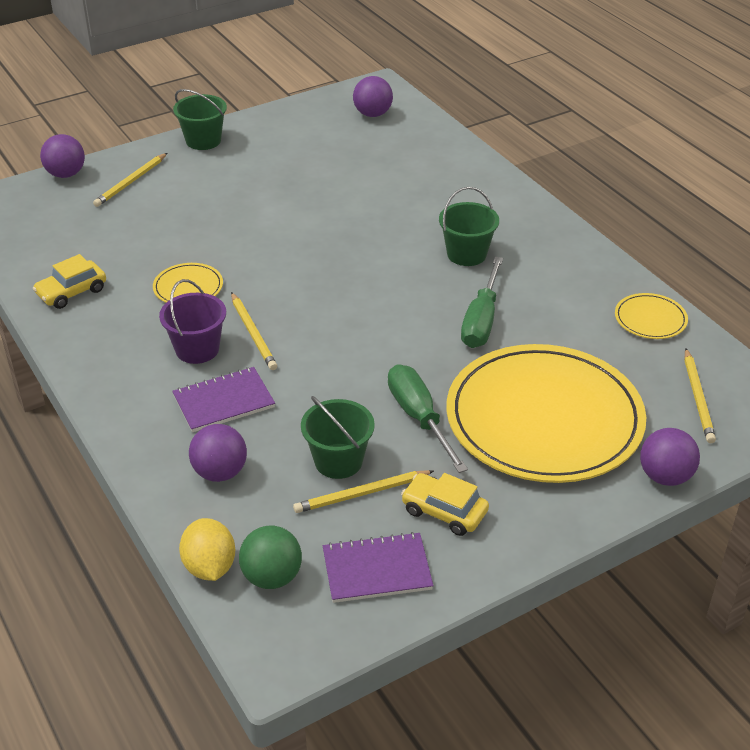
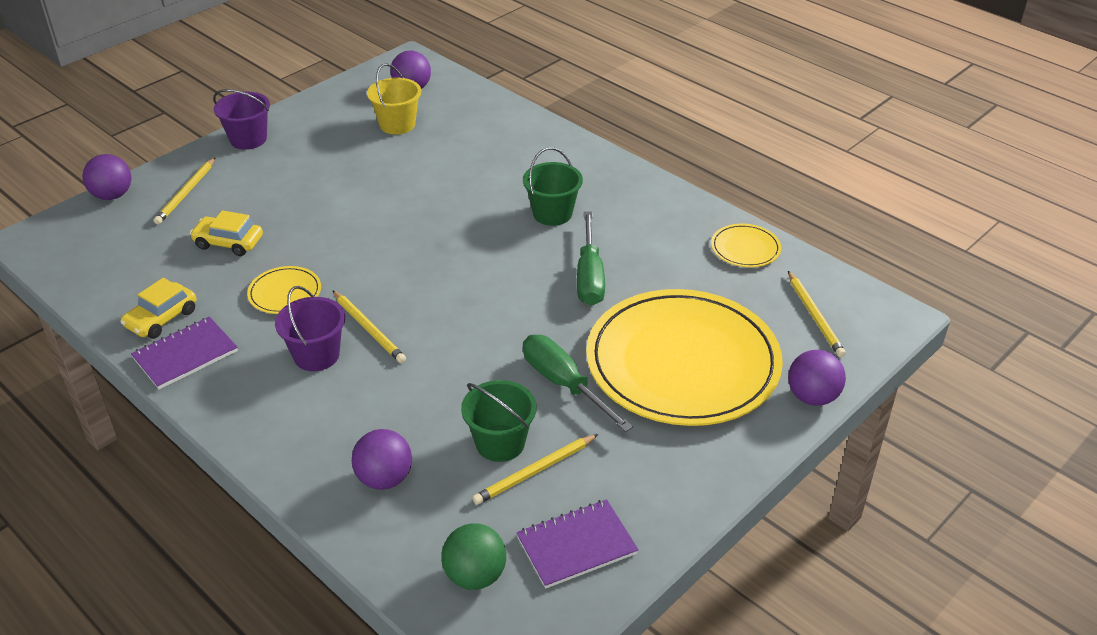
camera: 15 degrees left, 0 degrees up
(203, 140) = (248, 139): green bucket -> purple bucket
(209, 567) = (408, 579): yellow lemon -> none
(224, 401) = (363, 404): purple notebook -> purple notebook (185, 355)
(346, 146) = (397, 124): none -> yellow bucket
(444, 511) = (621, 473): yellow car -> yellow car (228, 242)

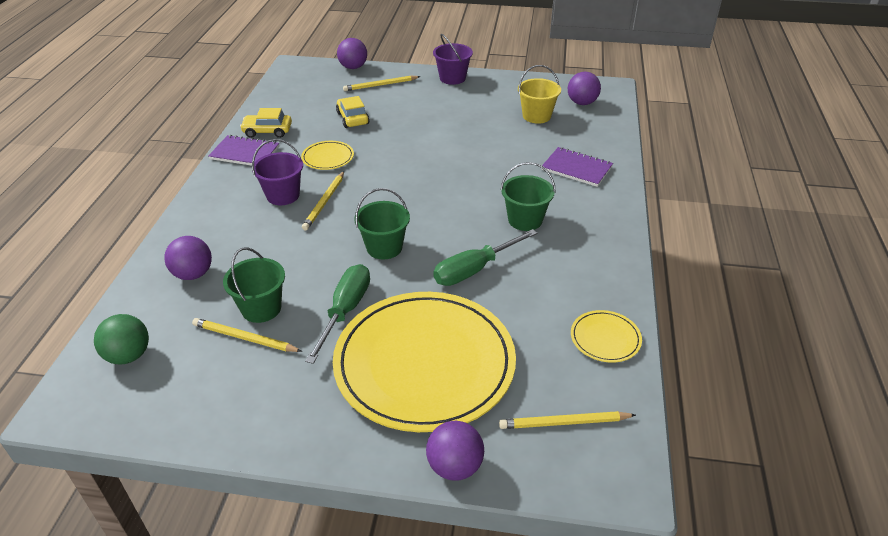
camera: 55 degrees right, 0 degrees up
(495, 318) = (384, 247): none -> green bucket
(576, 545) = (184, 393): purple notebook -> purple notebook (576, 168)
(814, 316) = (564, 423): yellow pencil -> yellow pencil turned 45 degrees clockwise

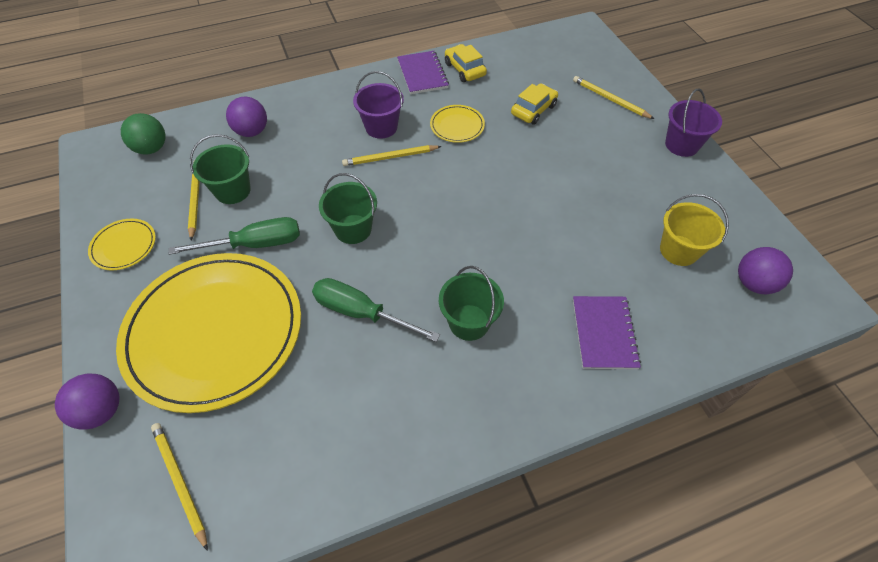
camera: 60 degrees right, 15 degrees up
(353, 67) = (622, 66): purple ball -> none
(605, 338) = (316, 477): yellow plate -> yellow plate (124, 246)

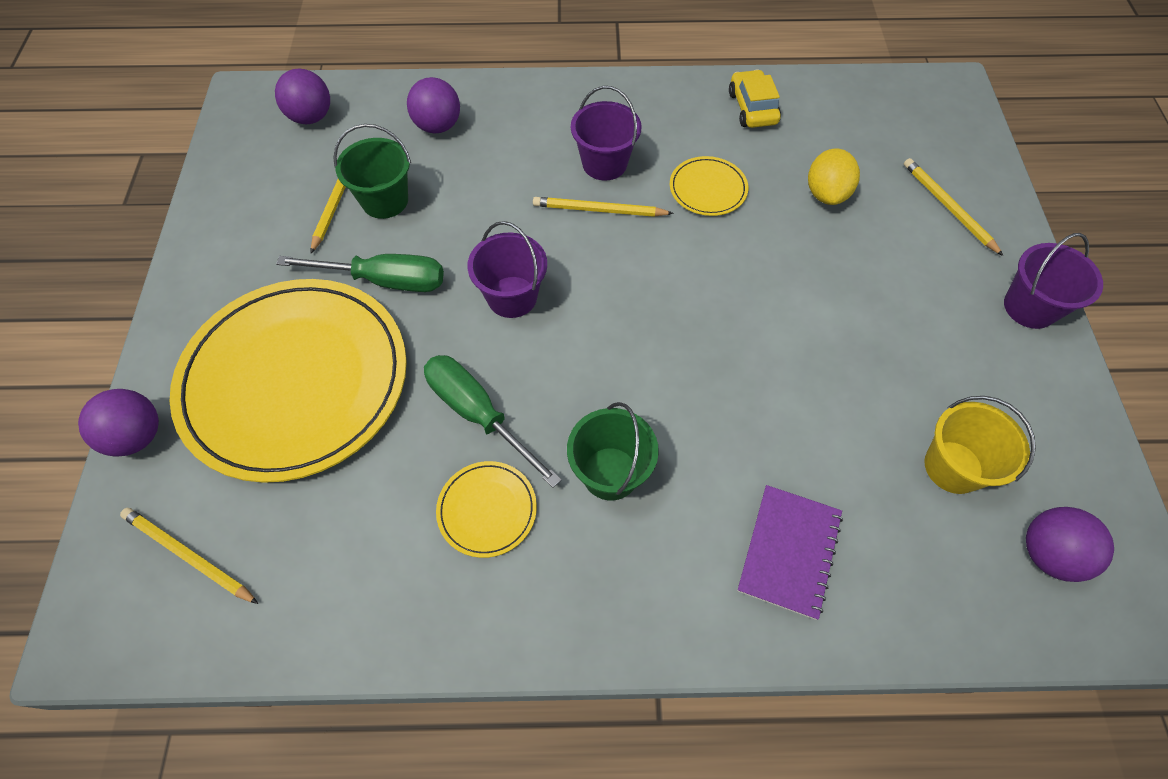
camera: 20 degrees right, 5 degrees up
(124, 246) = (234, 237): yellow plate -> yellow plate (487, 510)
(151, 149) = (311, 117): green ball -> purple ball
(180, 482) = (188, 556): yellow pencil -> yellow pencil turned 45 degrees counterclockwise
(353, 229) = (512, 297): green bucket -> purple bucket
(422, 74) = (690, 100): purple notebook -> none
(533, 110) = (826, 194): yellow car -> yellow lemon

